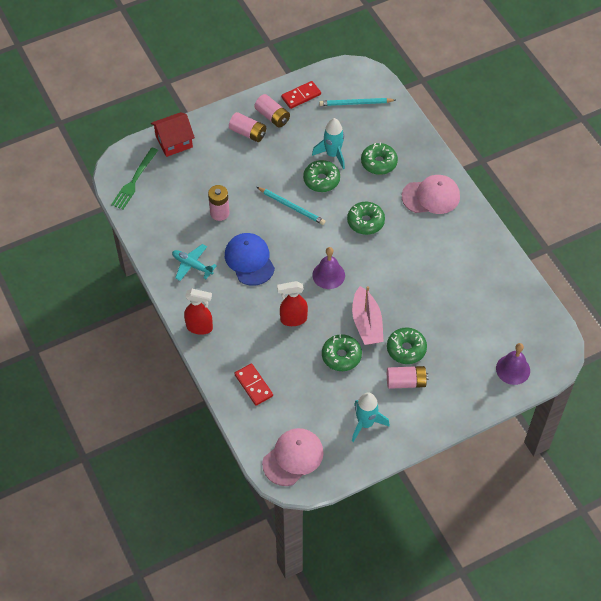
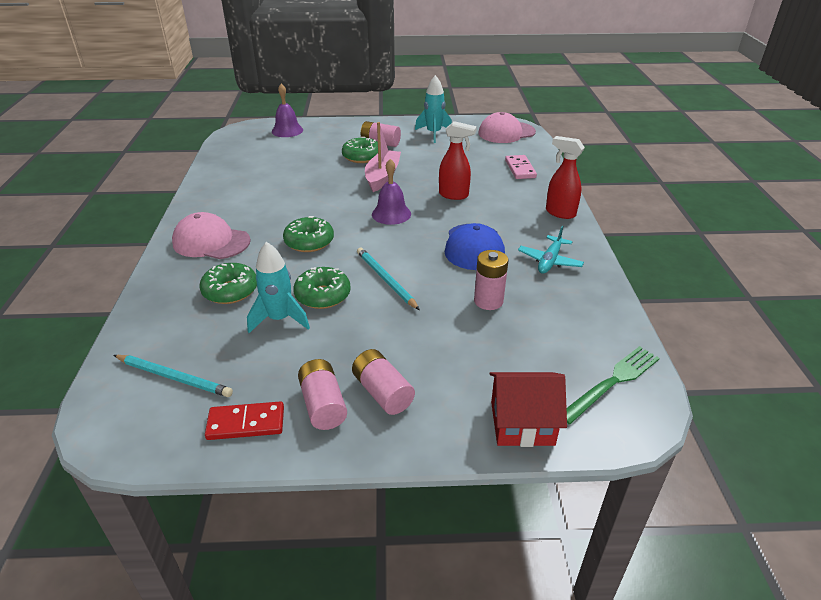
camera: 155 degrees left, 20 degrees down
(192, 265) = (549, 261): turquoise plane -> turquoise plane turned 60 degrees clockwise
(253, 385) = (520, 169): red domino -> pink domino
(341, 356) = (424, 166): green donut -> none

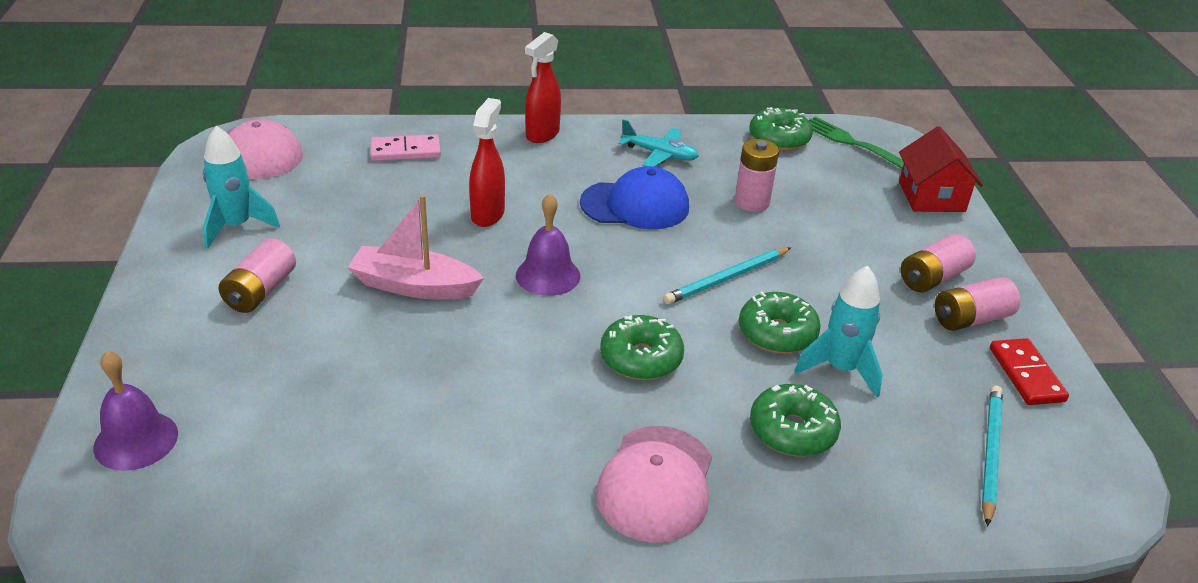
camera: 95 degrees left, 0 degrees up
(362, 157) = (321, 313): green donut -> green donut (779, 139)

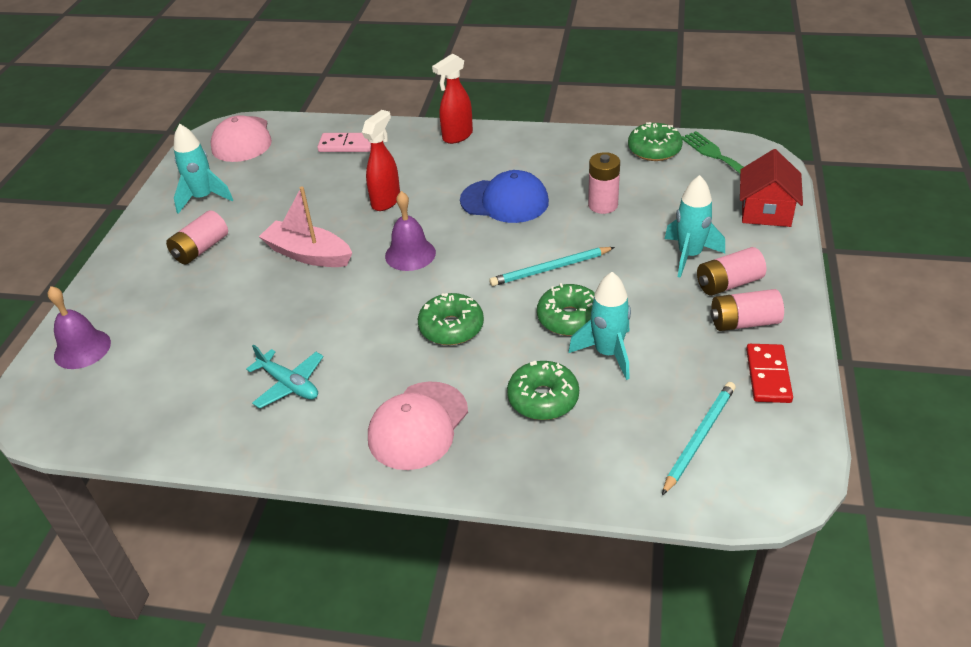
camera: 20 degrees right, 5 degrees up
(659, 154) = (545, 158): turquoise plane -> turquoise plane (289, 384)
(875, 251) = (689, 255): none -> turquoise rocket

